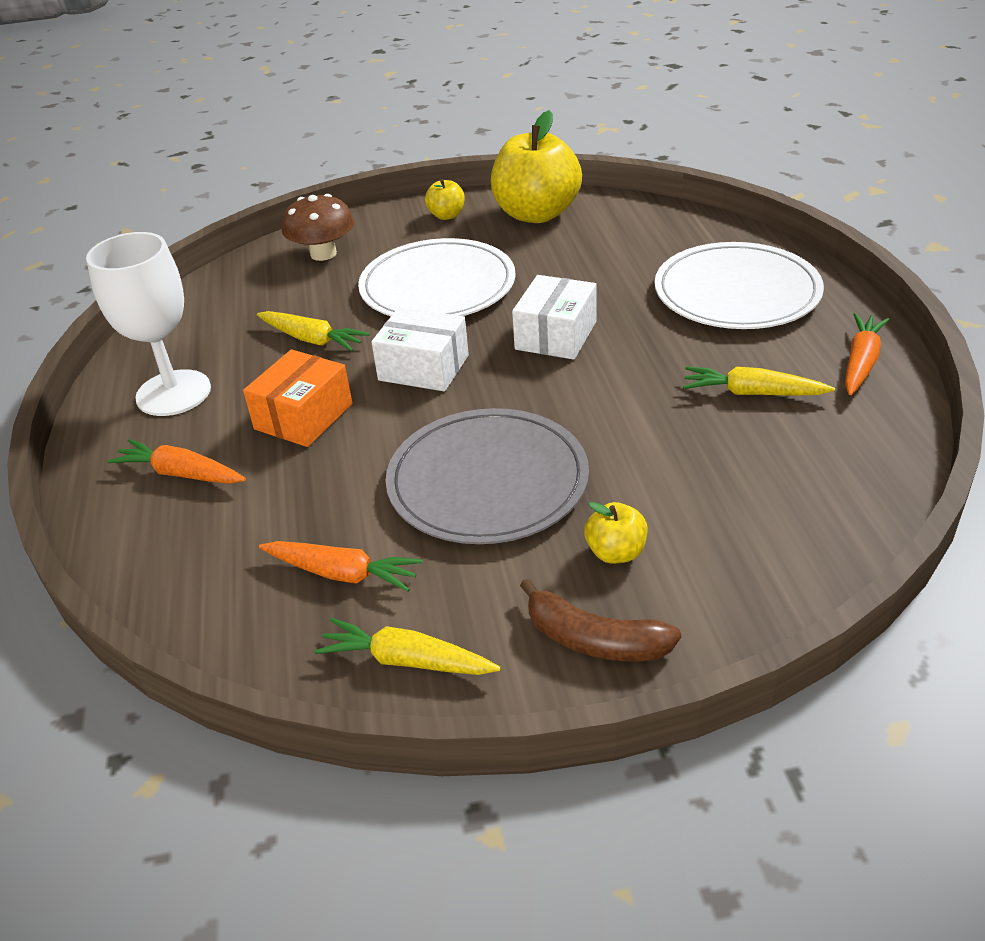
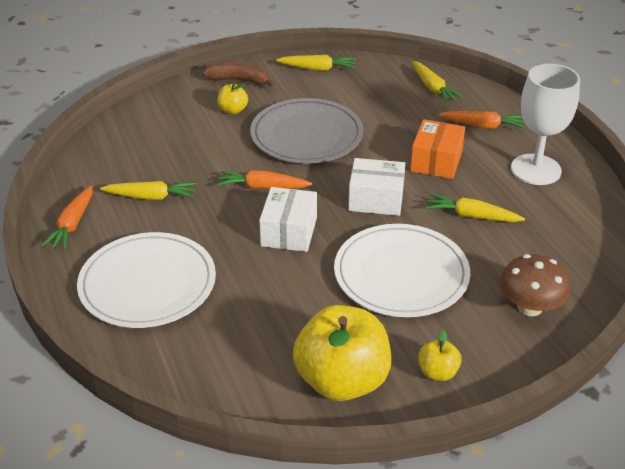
camera: 165 degrees right, 0 degrees up
(199, 570) = (433, 88): none -> yellow carrot
(342, 574) = (362, 92): orange carrot -> orange carrot (262, 187)

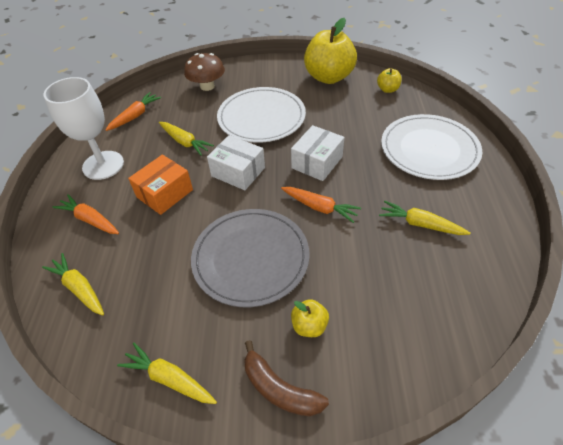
camera: 155 degrees left, 10 degrees up
(72, 224) = (492, 213): orange carrot -> orange carrot (135, 116)
(433, 88) = (79, 288): yellow carrot -> yellow carrot turned 45 degrees counterclockwise
(437, 372) = (279, 71): yellow apple -> yellow apple (387, 89)

